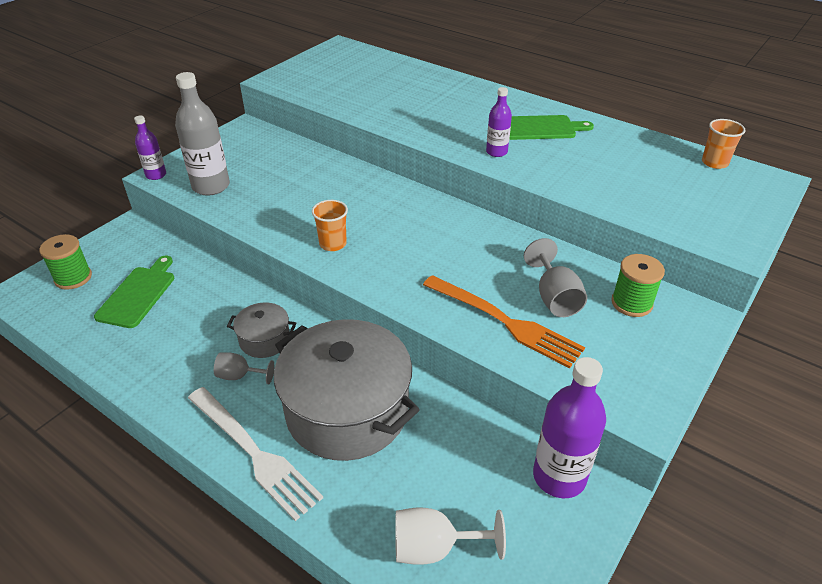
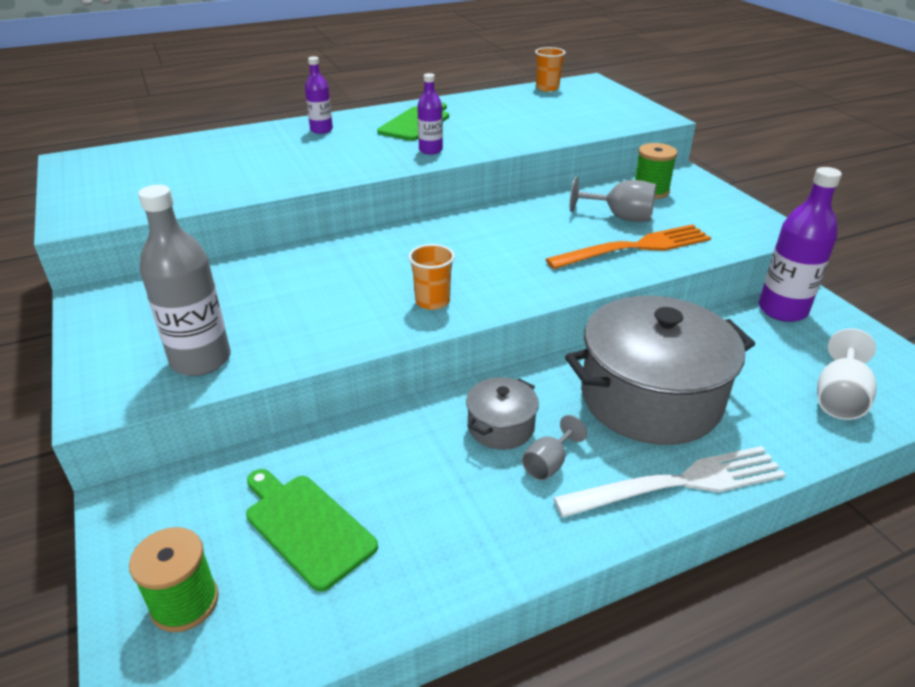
camera: 60 degrees left, 5 degrees down
(156, 175) = (98, 405): purple bottle -> purple bottle (321, 130)

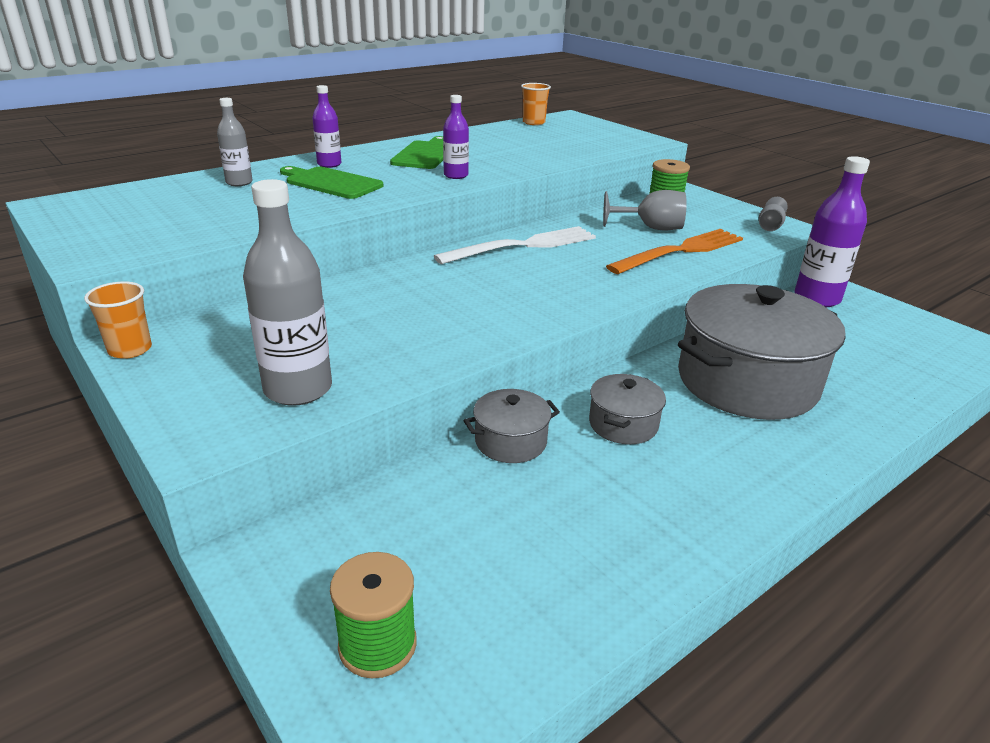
camera: 15 degrees left, 5 degrees down
(232, 146) = (239, 182): none -> grey bottle
(306, 526) = (475, 545): green cutting board -> green cutting board (331, 183)
(387, 429) = (510, 441): none -> grey pot
(432, 301) = (517, 311): orange cup -> orange cup (130, 349)
(548, 463) = (687, 450): grey goblet -> grey goblet (770, 226)
(680, 482) = (815, 449): white fork -> white fork (524, 245)
(839, 397) = (904, 362): white goblet -> none

